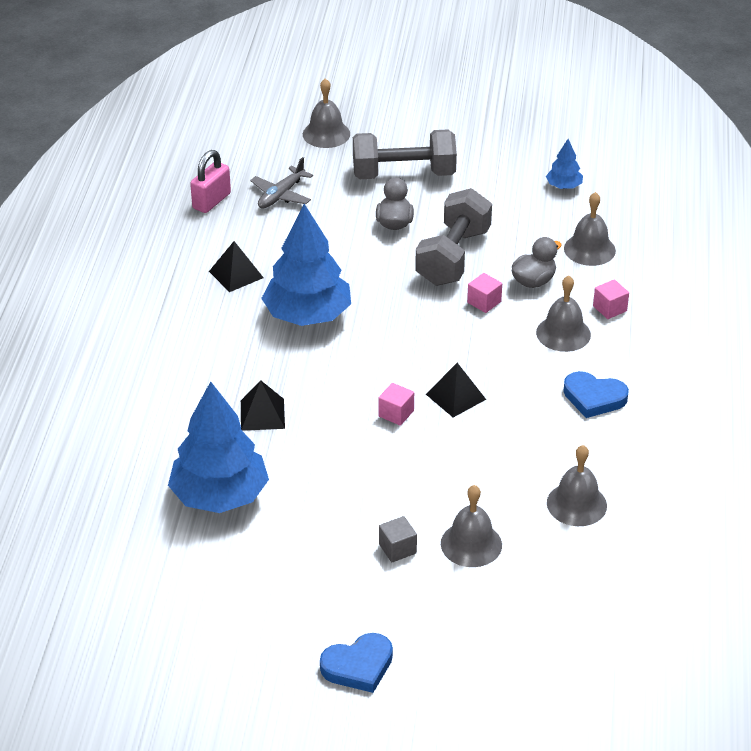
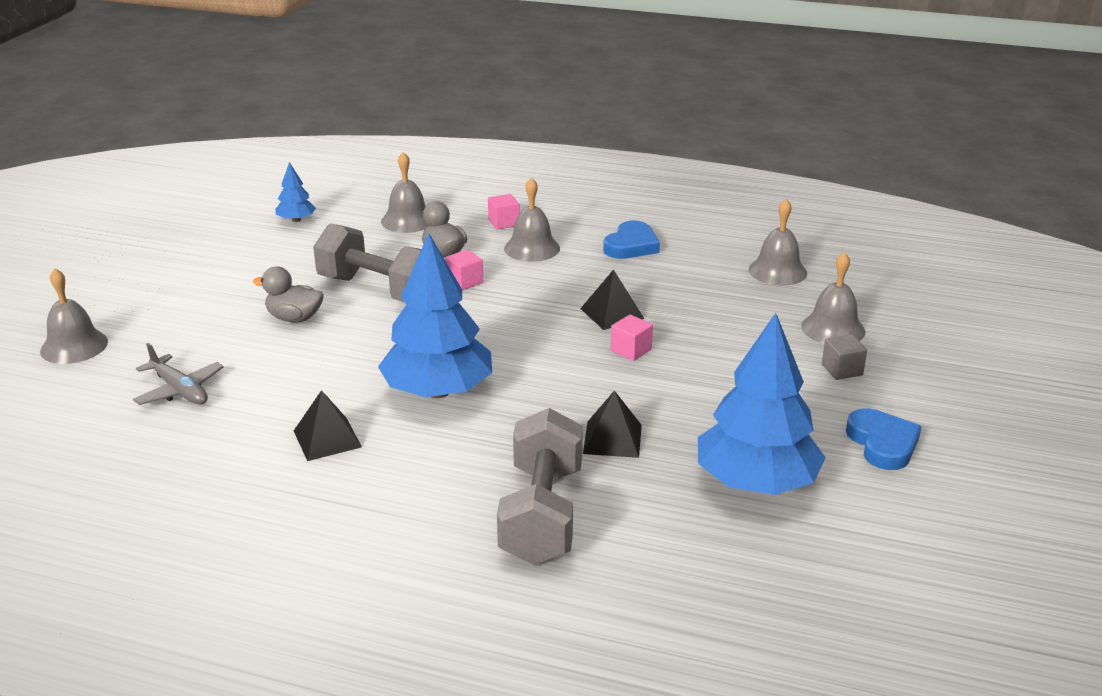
camera: 80 degrees left, 10 degrees down
(211, 201) = (150, 447): pink padlock -> none
(358, 666) = (1015, 409): blue heart -> blue heart (882, 443)
(404, 174) = (204, 303): grey dumbbell -> grey dumbbell (542, 514)

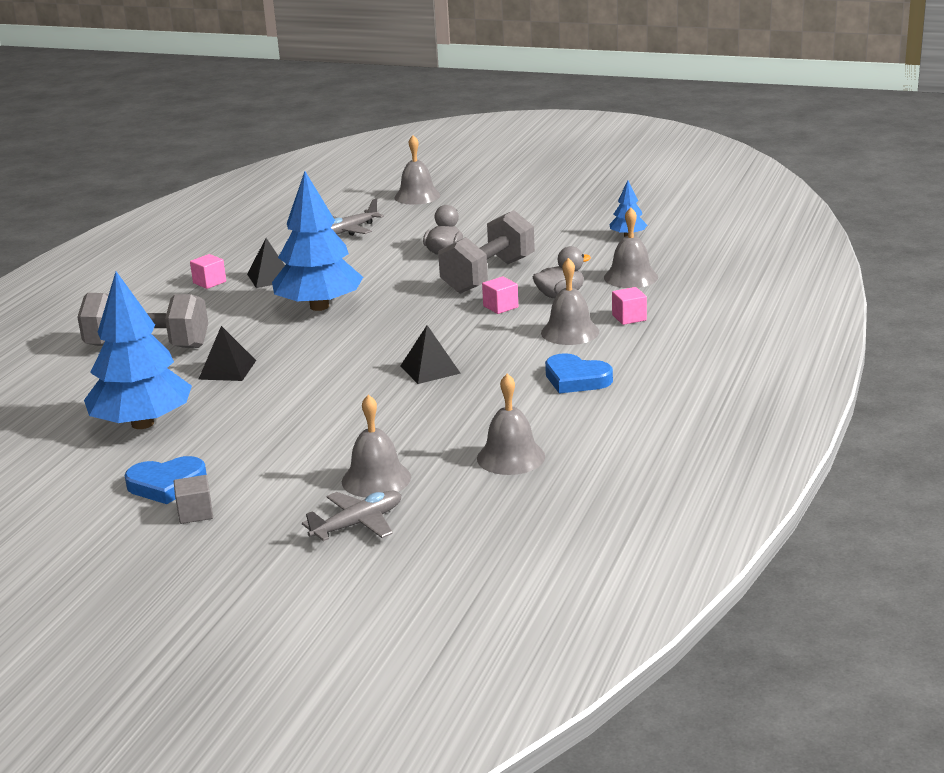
camera: 95 degrees right, 5 degrees down
(631, 350) = (361, 377): pink cube -> pink cube (209, 282)
(842, 370) = (295, 476): grey cube -> grey cube (195, 513)
(909, 332) = (358, 524): none -> grey plane

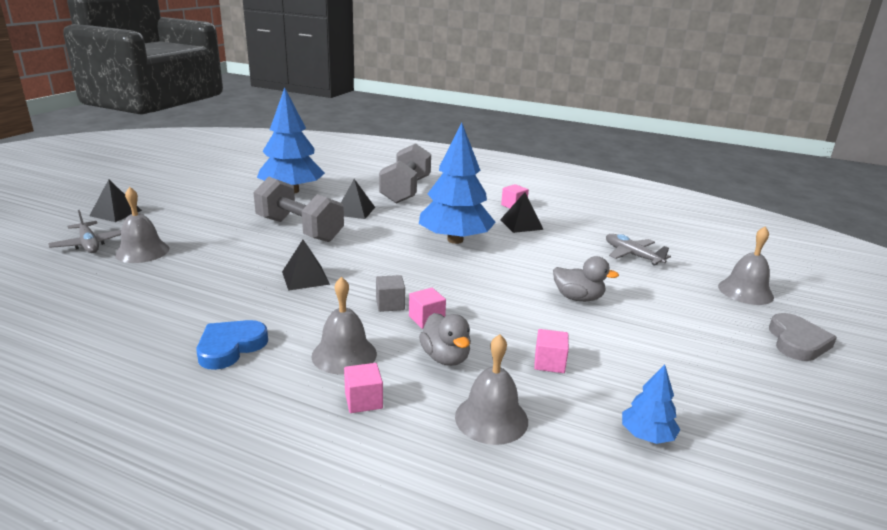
camera: 90 degrees right, 0 degrees up
(166, 484) = (206, 197): blue heart -> none
(195, 513) = (162, 204): grey cube -> grey cube (390, 304)
(236, 541) = (115, 213): none -> black pyramid
(488, 276) = (510, 318): grey dumbbell -> grey dumbbell (299, 230)
(496, 189) = (797, 342): none -> grey heart
(511, 457) = (115, 302): grey bell -> none
(554, 261) = (549, 363): none -> pink cube

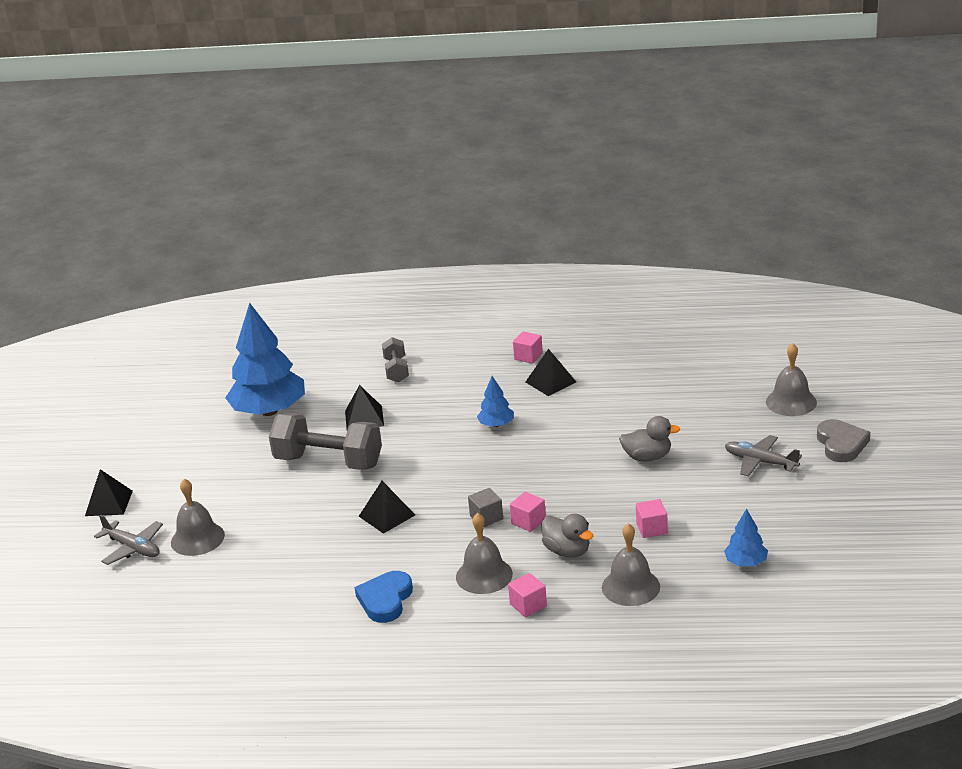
camera: 15 degrees left, 5 degrees up
(406, 190) = (396, 370): grey dumbbell -> grey dumbbell, size x0.53
(455, 240) = (496, 425): blue tree -> blue tree, size x0.45
(632, 255) = (677, 389): grey plane -> grey plane (760, 462)

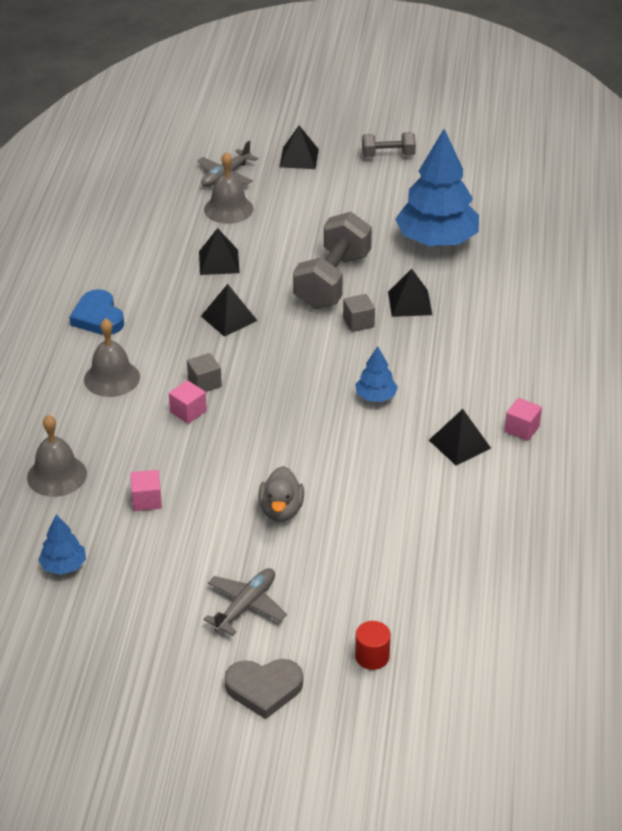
camera: 90 degrees right, 10 degrees up
(292, 533) = (219, 262): none -> black pyramid
(385, 600) = (98, 317): blue heart -> blue heart turned 135 degrees counterclockwise
(392, 442) = (358, 322): none -> grey cube
(396, 370) = (506, 325): grey dumbbell -> grey dumbbell (388, 155)
(528, 605) = (56, 404): pink cube -> none
(567, 551) = (130, 435): grey duck -> none
(791, 402) = (372, 656): grey bell -> red cylinder

